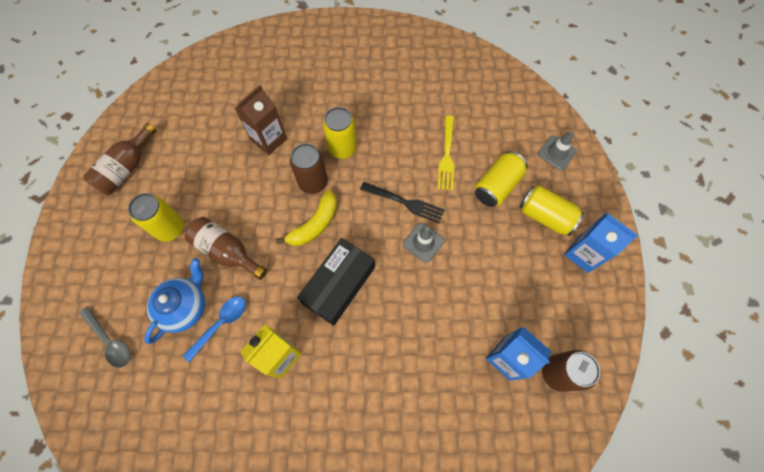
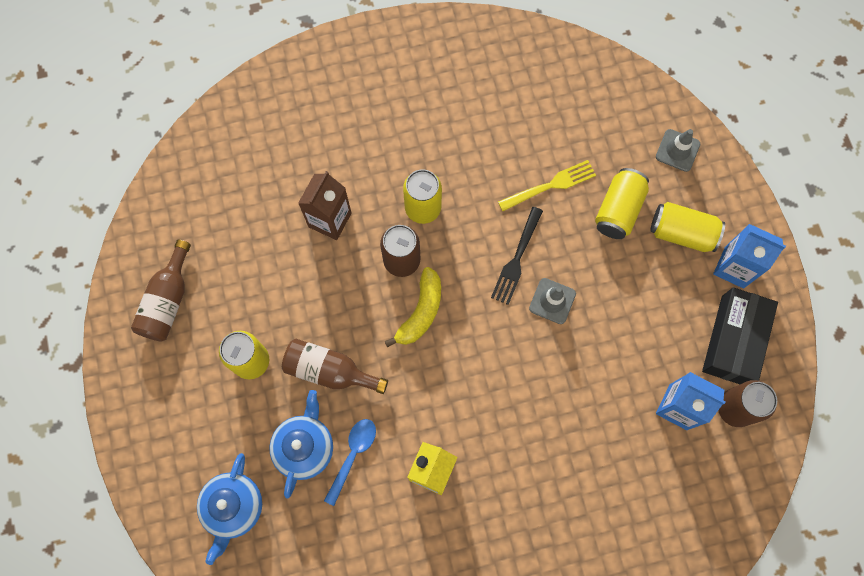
camera: 15 degrees left, 5 degrees up
(110, 341) = (234, 507): grey spoon -> blue teapot
(339, 285) = (471, 375): black box -> black box (734, 340)
(404, 202) = (517, 258): black fork -> black fork turned 105 degrees clockwise
(446, 155) = (550, 186): yellow fork -> yellow fork turned 105 degrees counterclockwise

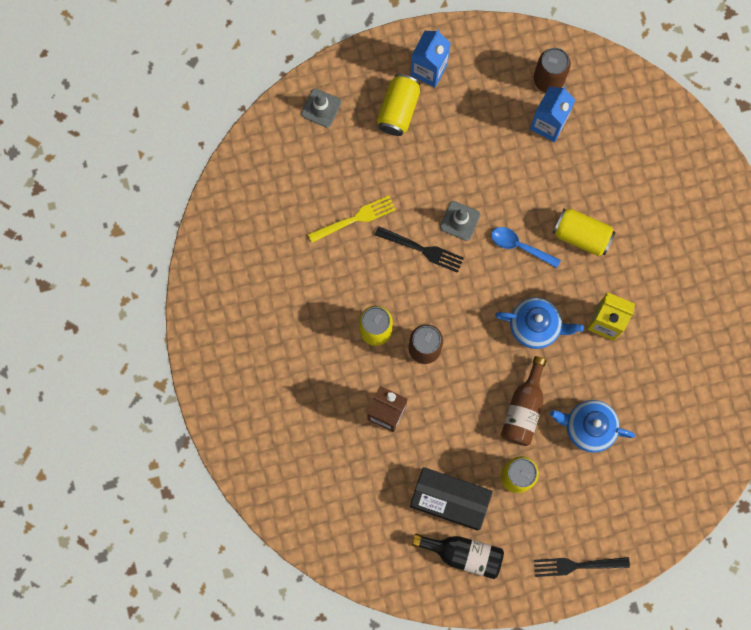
camera: 90 degrees left, 5 degrees up
(144, 430) = (577, 565): none -> black fork
(168, 301) = (464, 554): brown bottle -> black bottle
(234, 507) = (640, 484): blue teapot -> blue teapot (535, 326)
(353, 455) = (594, 387): blue spoon -> blue spoon (520, 246)
(421, 312) = (471, 331): yellow banana -> none
(550, 186) = (354, 219): yellow fork -> yellow fork turned 90 degrees clockwise
(618, 210) = (377, 161): yellow can -> yellow can (581, 235)
(734, 340) = (492, 75): black box -> black box (450, 499)

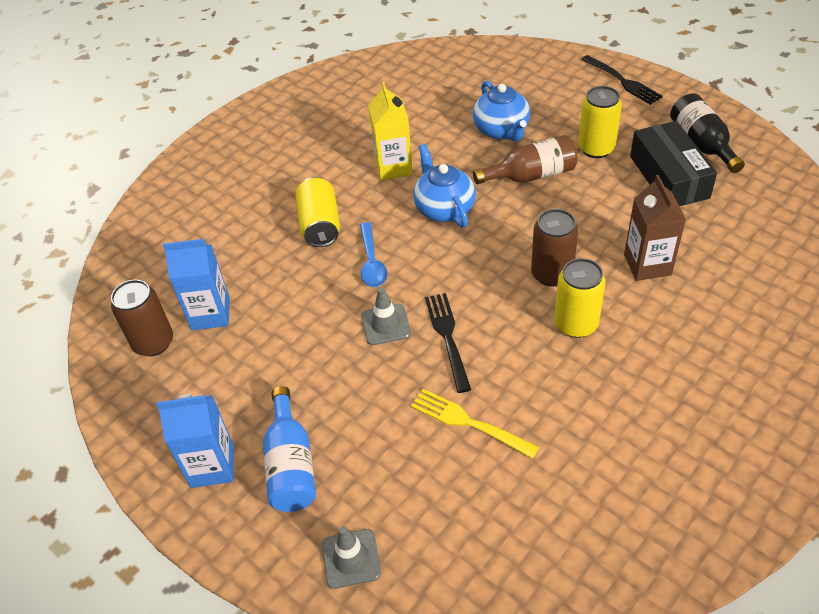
camera: 120 degrees left, 30 degrees down
(398, 110) = (291, 465): yellow can -> blue bottle

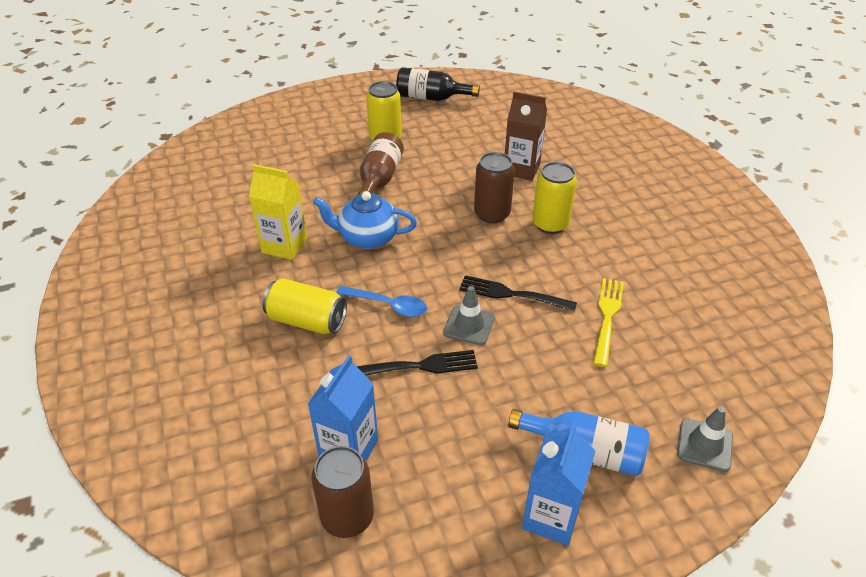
camera: 65 degrees left, 5 degrees down
(469, 423) = (607, 318): yellow fork -> yellow fork turned 135 degrees clockwise
(502, 130) = (312, 171): blue teapot -> none
(622, 81) = (328, 97): black fork -> black fork (418, 366)
(669, 177) = (448, 124): black box -> none

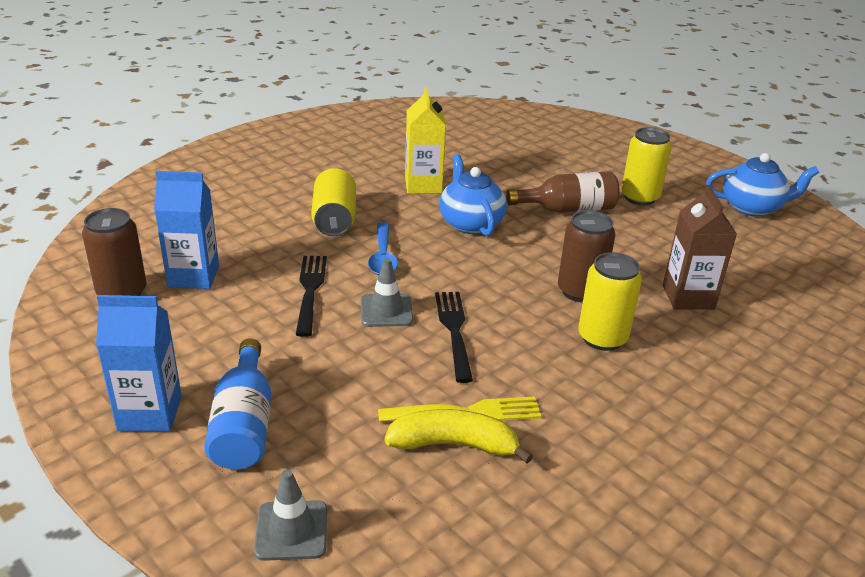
camera: 65 degrees right, 10 degrees down
(418, 366) = (310, 291): black fork -> black fork turned 150 degrees counterclockwise
(431, 98) = (752, 208): black bottle -> blue teapot
(638, 334) = (454, 444): none -> yellow banana

